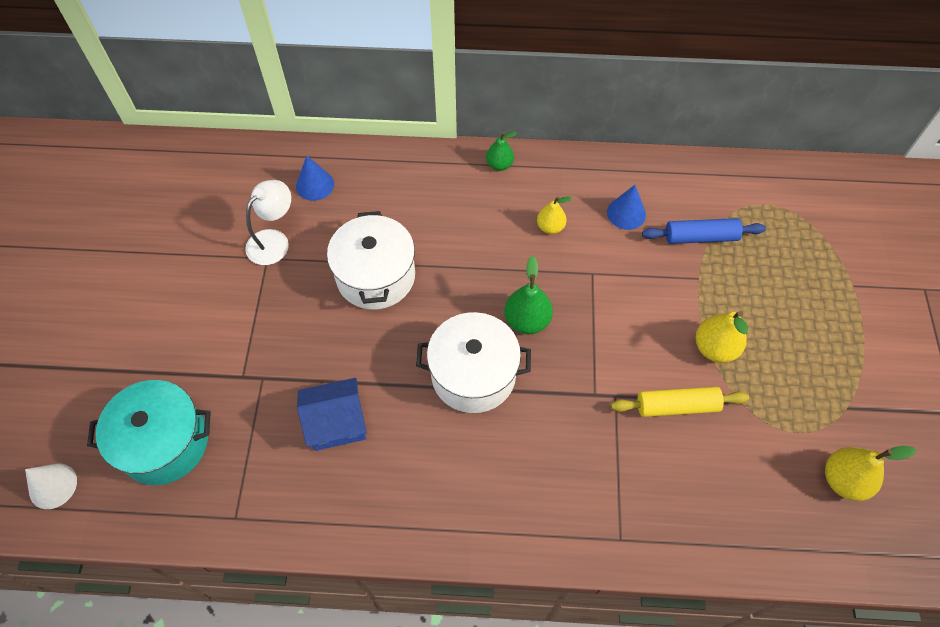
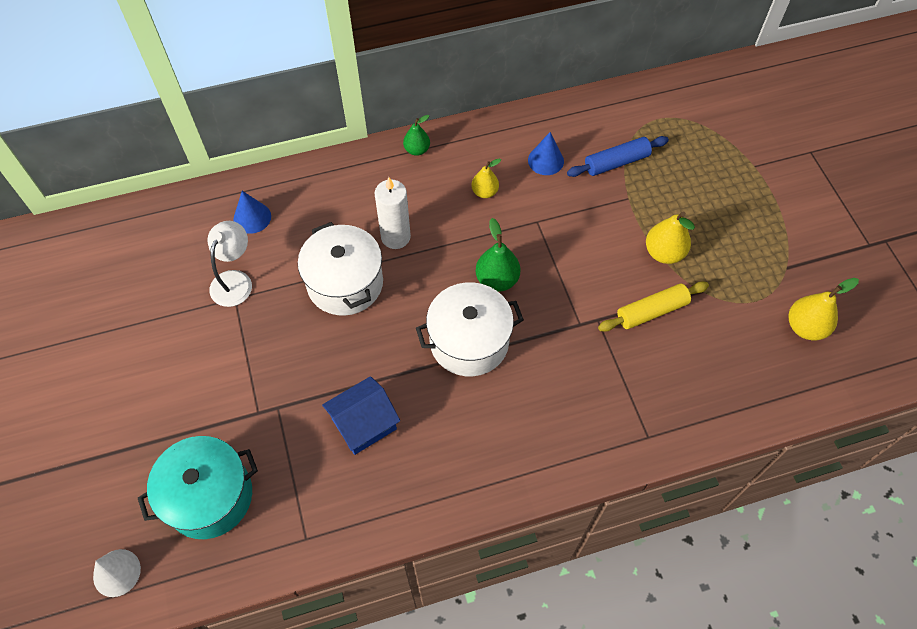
camera: 20 degrees left, 0 degrees up
(443, 245) = (395, 237): none -> white candle

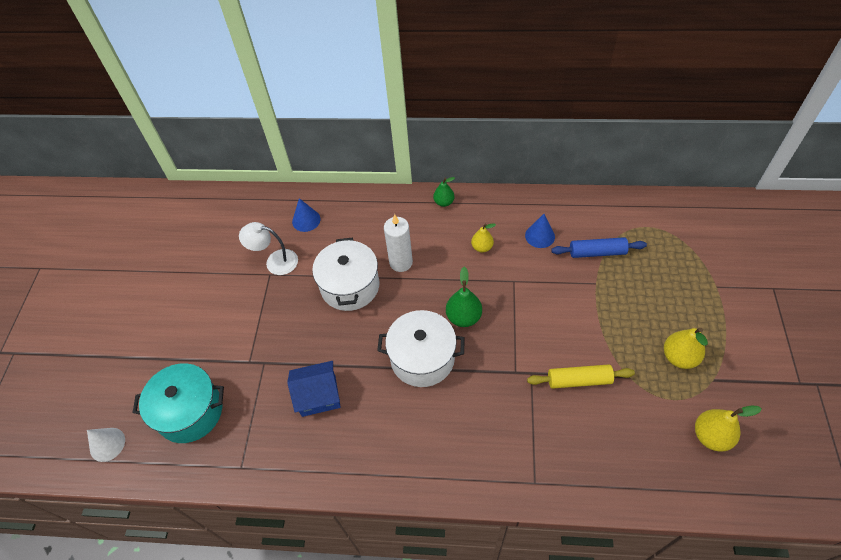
camera: 25 degrees right, 5 degrees down
(235, 280) = (275, 261): white lamp -> white lamp turned 120 degrees counterclockwise
(664, 253) = (608, 336): yellow pear -> yellow pear (679, 357)

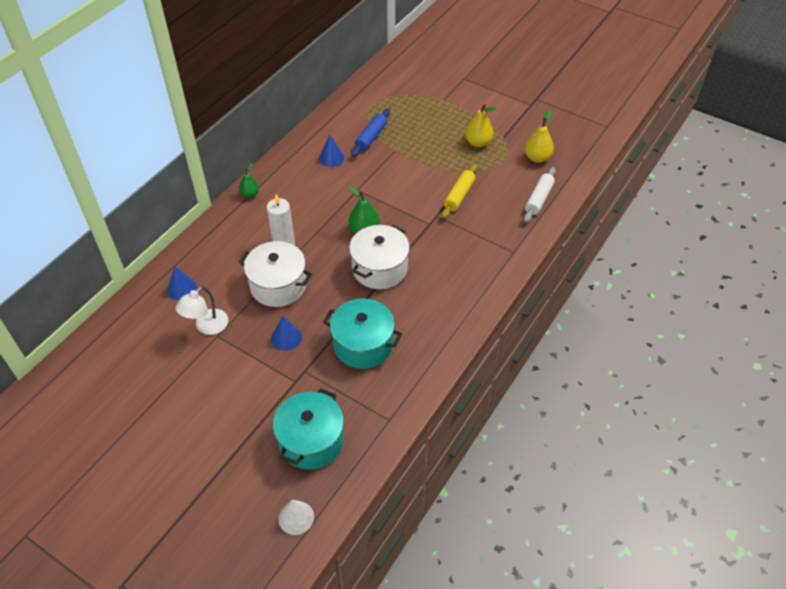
camera: 65 degrees left, 5 degrees down
(294, 327) = (286, 337): none -> blue cone
(318, 395) = (363, 344): blue house -> turquoise pot
(482, 247) = (313, 192): yellow pear -> none
(641, 472) = (539, 199): none -> white rolling pin

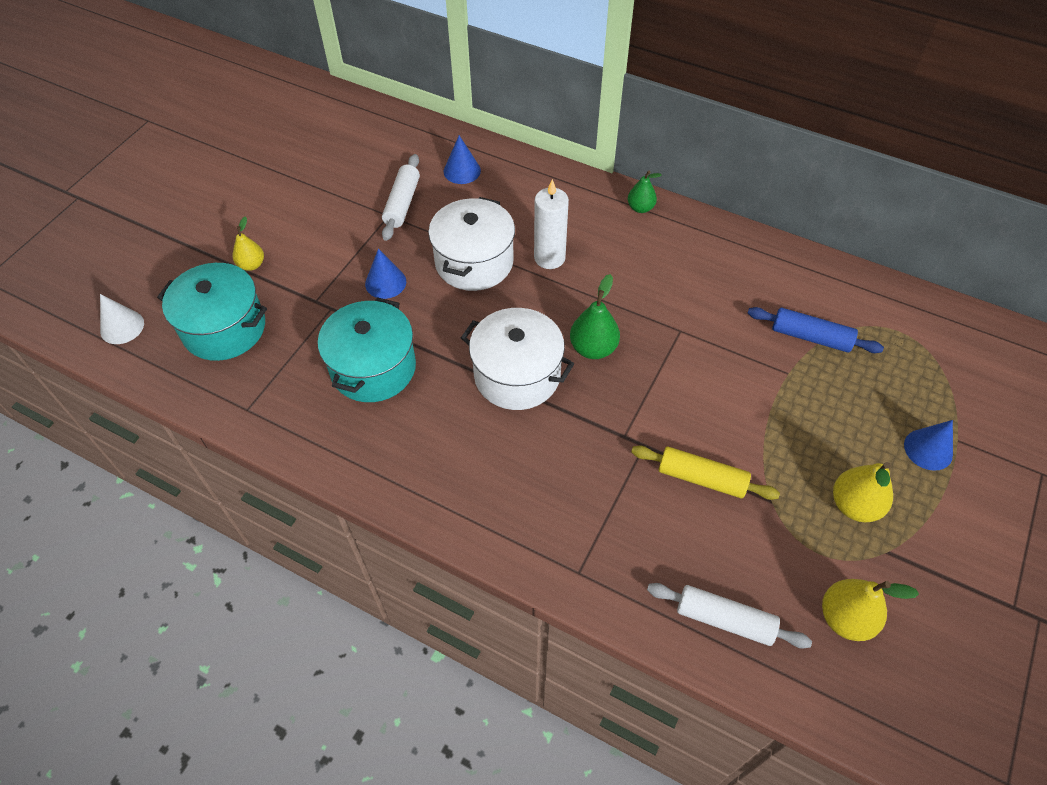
camera: 85 degrees right, 5 degrees up
(206, 327) = (402, 203): white lamp -> white rolling pin
(248, 427) = (252, 264): none -> yellow pear
(331, 158) = (744, 290): blue cone -> blue cone (928, 449)

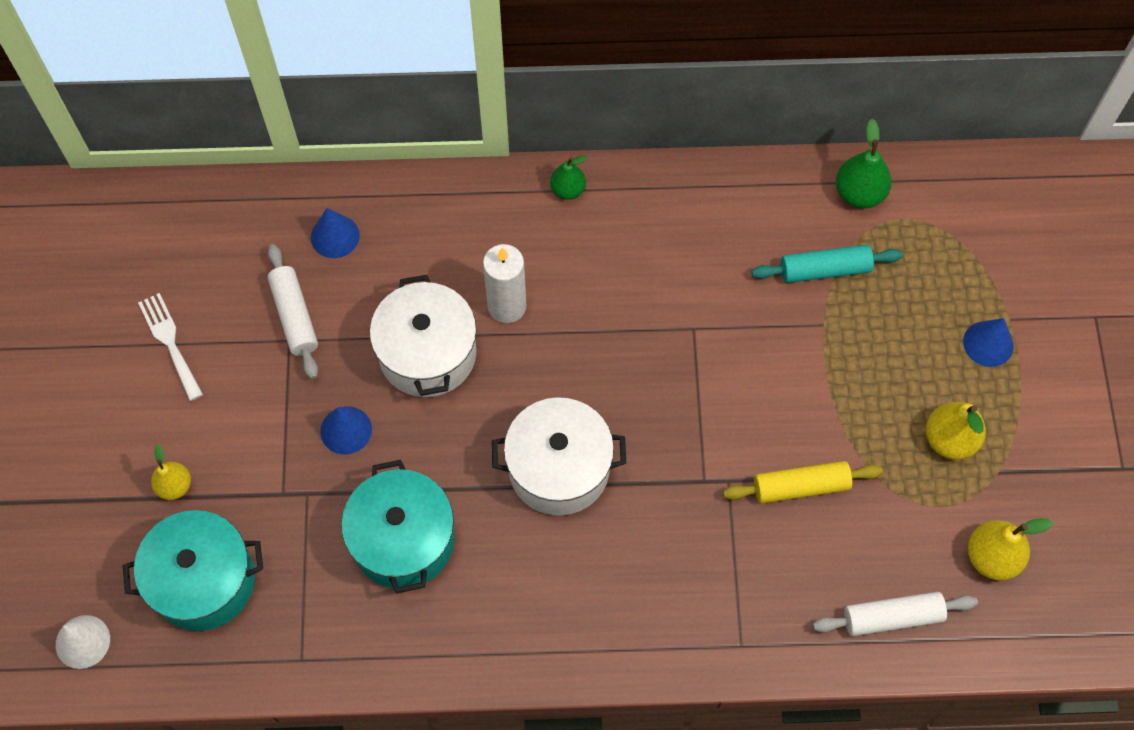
camera: 30 degrees left, 10 degrees up
(314, 185) = (170, 342): none -> white fork
(593, 348) = (618, 396): green pear -> green pear (859, 193)
(810, 337) = (825, 270): blue rolling pin -> turquoise rolling pin

